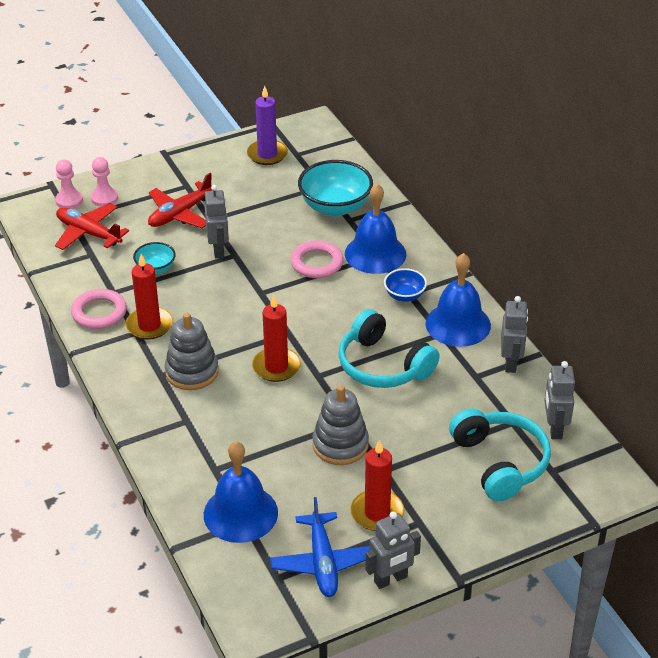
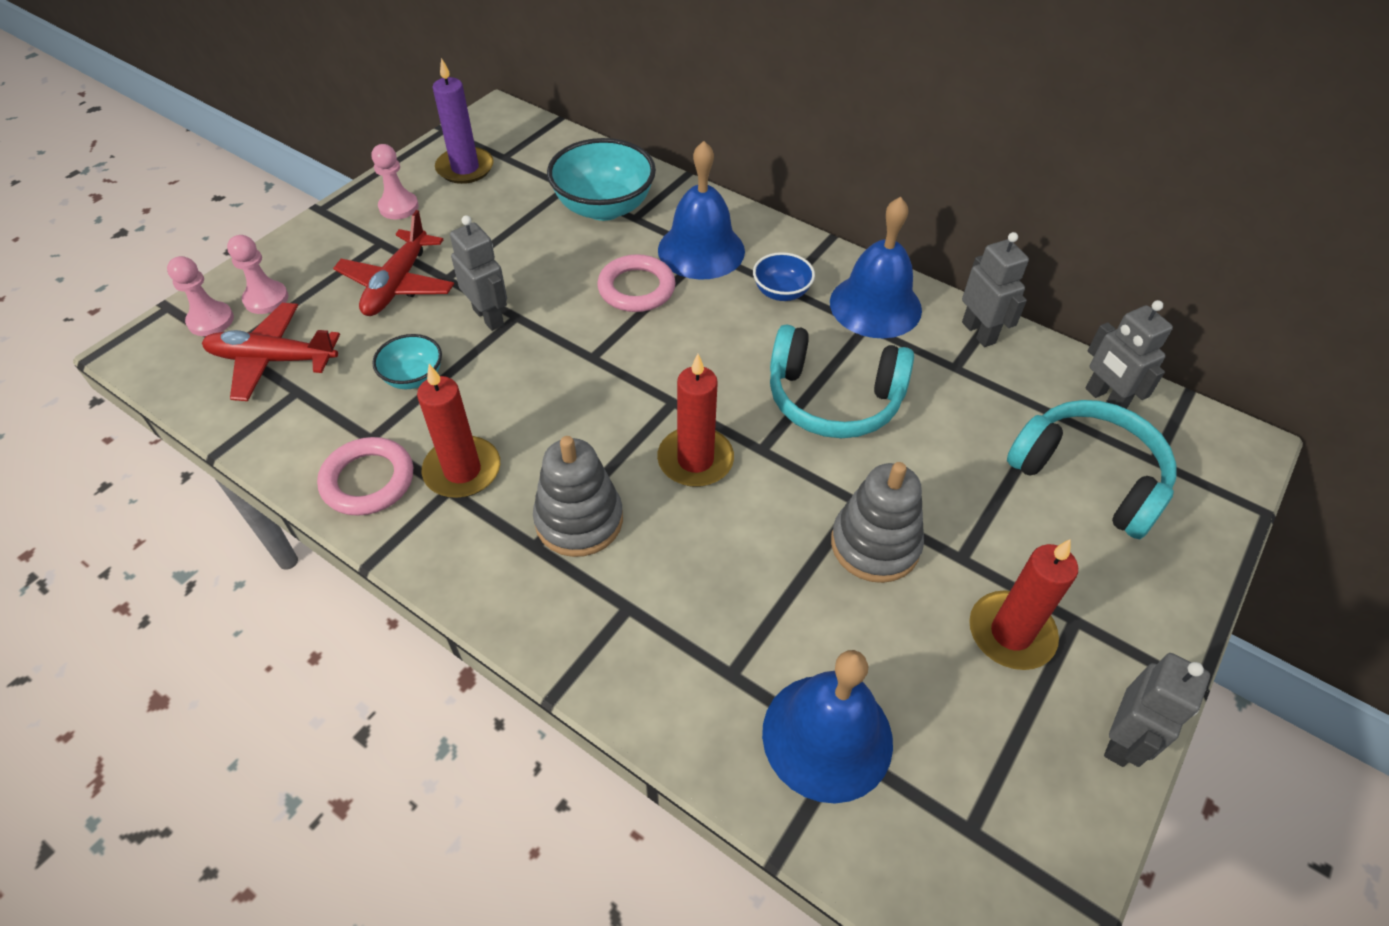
camera: 30 degrees left, 10 degrees up
(211, 167) = (399, 207): none -> pink pawn
(322, 562) = (1010, 763): blue plane -> none

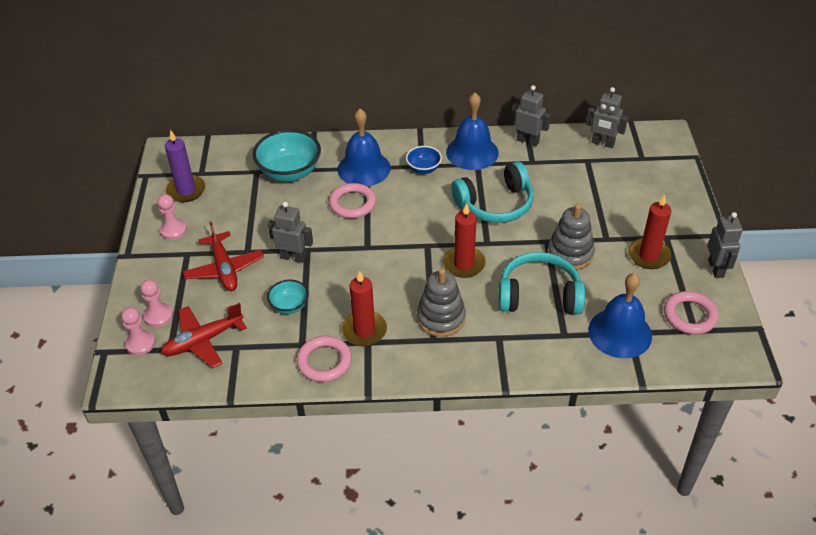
camera: 35 degrees left, 5 degrees down
(986, 795) = (690, 315): none -> pink ring
(1088, 477) = (624, 179): turquoise headphones -> turquoise headphones (539, 295)

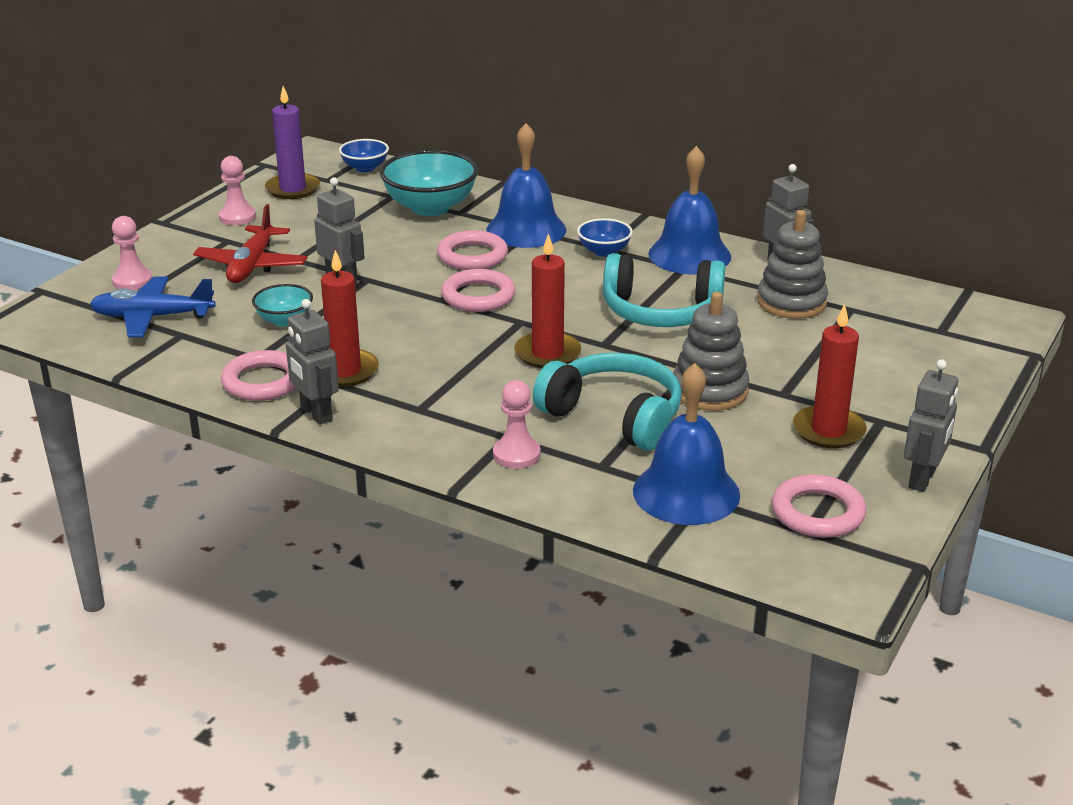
camera: 30 degrees right, 15 degrees down
(140, 343) = (86, 297): pink pawn -> pink pawn (516, 454)
(203, 341) = (152, 317): red plane -> blue plane
(216, 153) = (365, 168): none -> blue bowl
(385, 235) = (478, 296): none -> pink ring
(441, 318) = (454, 393): grey stacking toy -> grey stacking toy (791, 302)
(602, 143) = (895, 299): grey robot -> grey robot (316, 413)

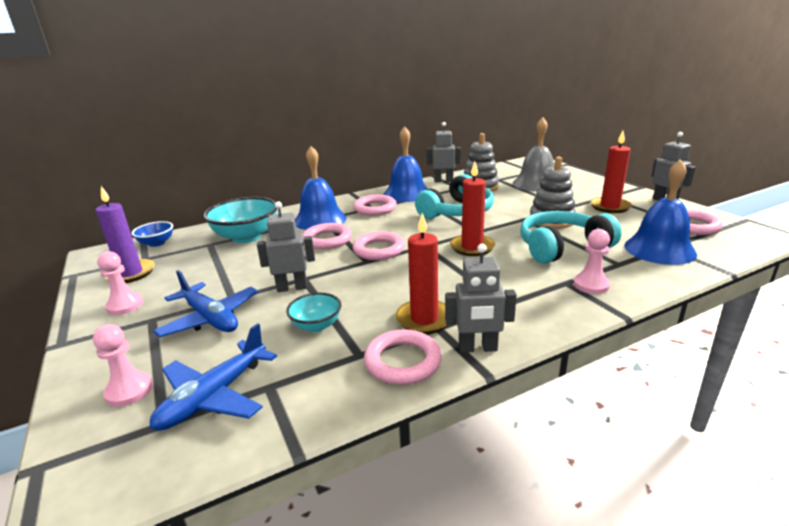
camera: 55 degrees left, 5 degrees down
(252, 265) = (210, 318): red plane -> blue plane
(604, 251) = (375, 208): blue bowl -> pink ring
(870, 346) = (536, 183): none -> grey bell

